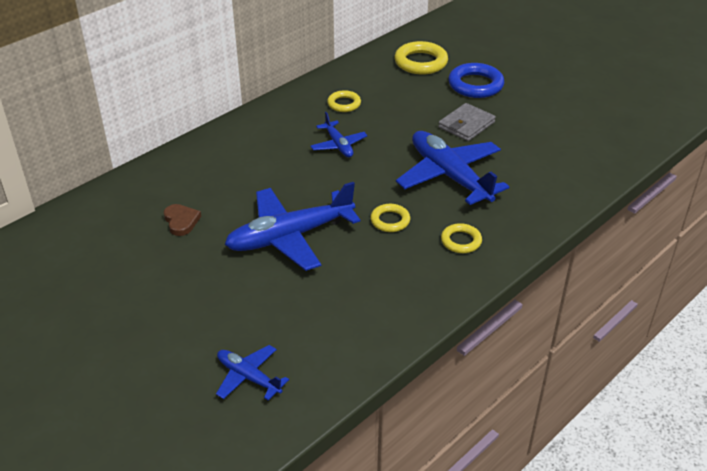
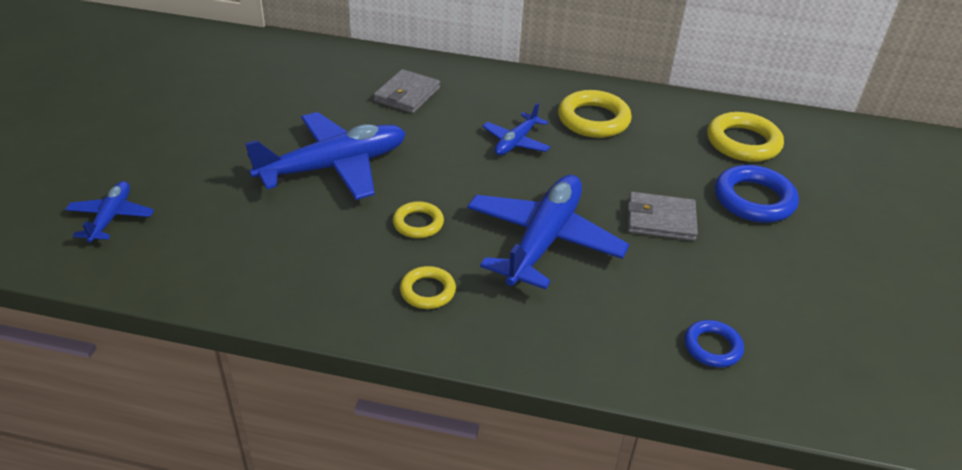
camera: 55 degrees right, 0 degrees up
(181, 221) = (306, 98): brown heart -> none
(230, 170) = (407, 95): none -> grey wallet
(289, 237) = (334, 167): blue plane -> blue plane turned 120 degrees clockwise
(344, 104) = (593, 119): yellow ring -> yellow ring, size x1.70
(581, 156) = (712, 347): none -> blue ring

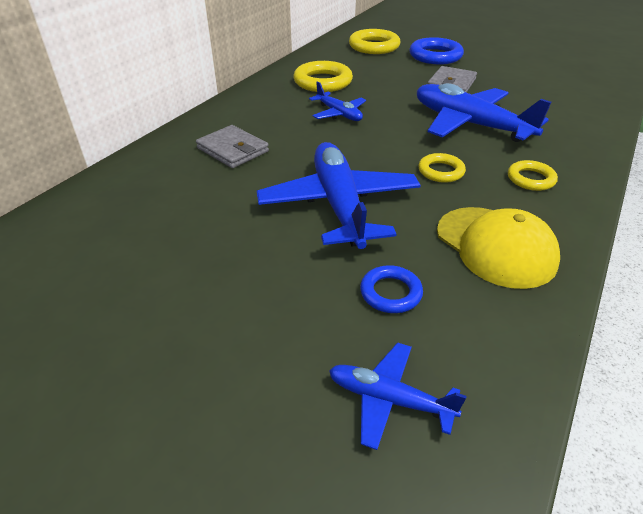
camera: 70 degrees left, 0 degrees up
(292, 264) = (495, 246): none -> yellow cap
(712, 347) = (575, 94): blue ring -> blue ring (390, 293)

